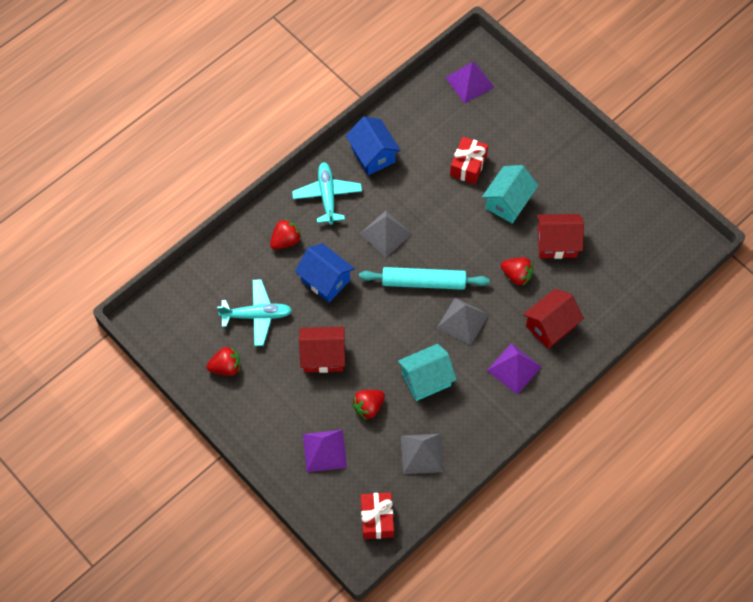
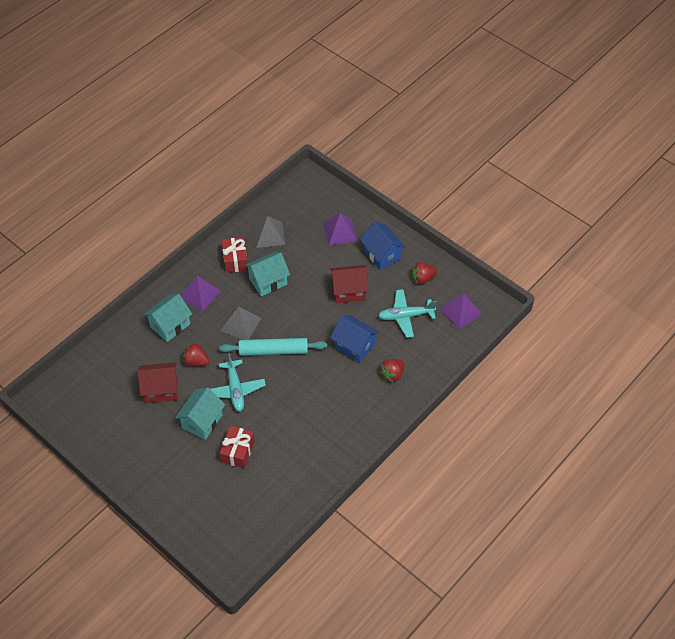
camera: 175 degrees right, 10 degrees down
(327, 196) = (362, 415): turquoise plane -> turquoise plane (235, 389)
(368, 407) = (310, 260): red strawberry -> none
(373, 155) = (325, 455): blue house -> blue house (382, 255)
(377, 519) = (298, 195): red gift -> red gift (235, 260)
(385, 233) = (308, 387): grey pyramid -> none
(469, 82) = (237, 535): purple pyramid -> purple pyramid (460, 311)
(550, 326) = (170, 325): red house -> turquoise house

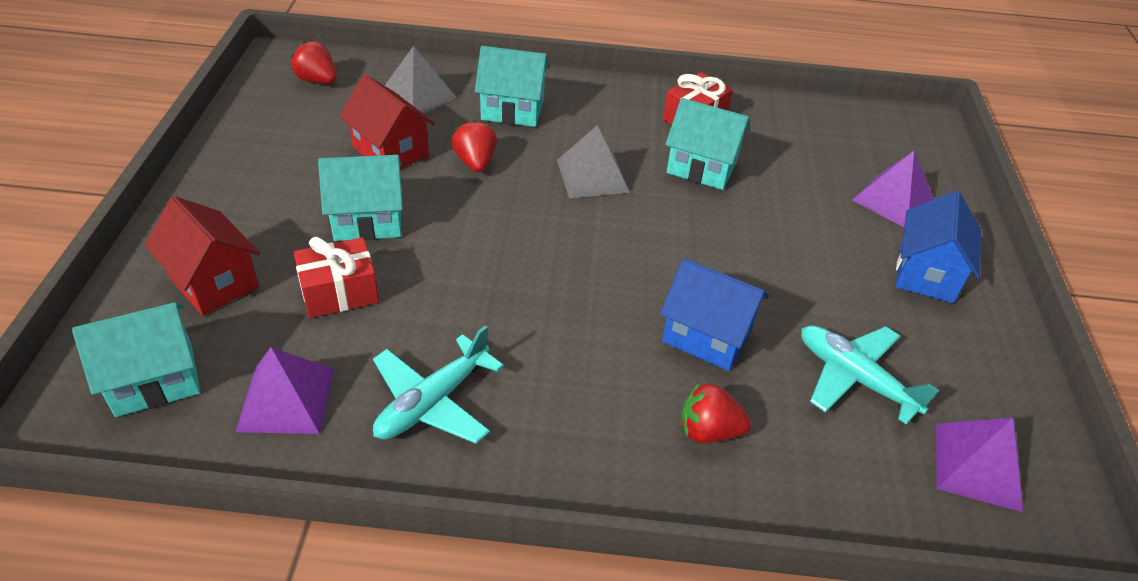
camera: 50 degrees right, 10 degrees down
(200, 293) = (598, 112): purple pyramid -> purple pyramid (286, 399)
(235, 389) = (464, 229): turquoise plane -> turquoise plane (432, 402)
(237, 532) = (155, 380): none -> turquoise house
(269, 234) = (781, 130): grey pyramid -> grey pyramid (417, 96)
(273, 351) = (583, 236): turquoise rolling pin -> none
(349, 291) = (803, 269): red house -> red house (214, 282)
(354, 346) = (706, 336): blue house -> blue house turned 60 degrees counterclockwise
(422, 279) = (960, 359): red strawberry -> red strawberry (317, 80)

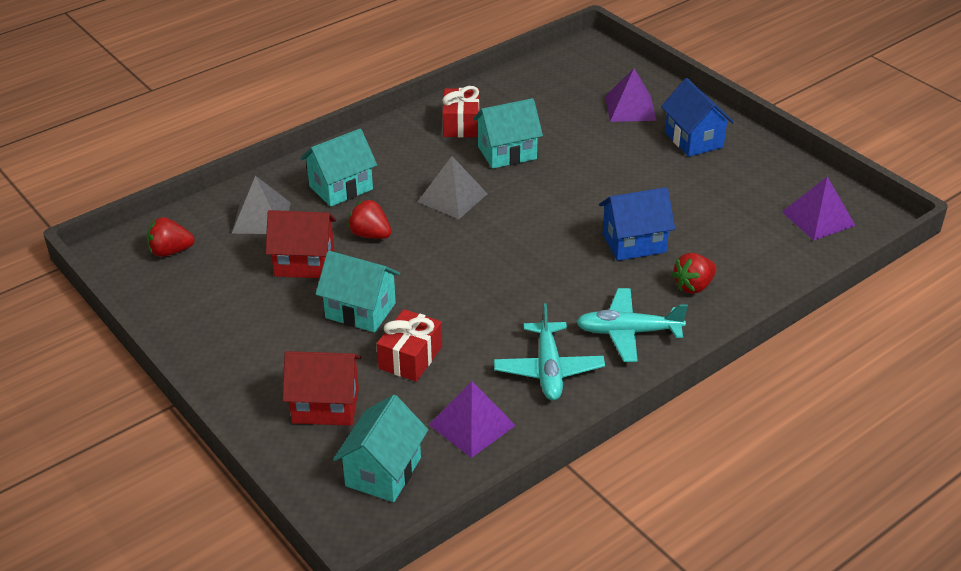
camera: 40 degrees left, 5 degrees down
(368, 221) = (360, 310): turquoise house -> turquoise house turned 75 degrees clockwise
(854, 378) = (724, 215): turquoise plane -> turquoise plane (628, 332)

